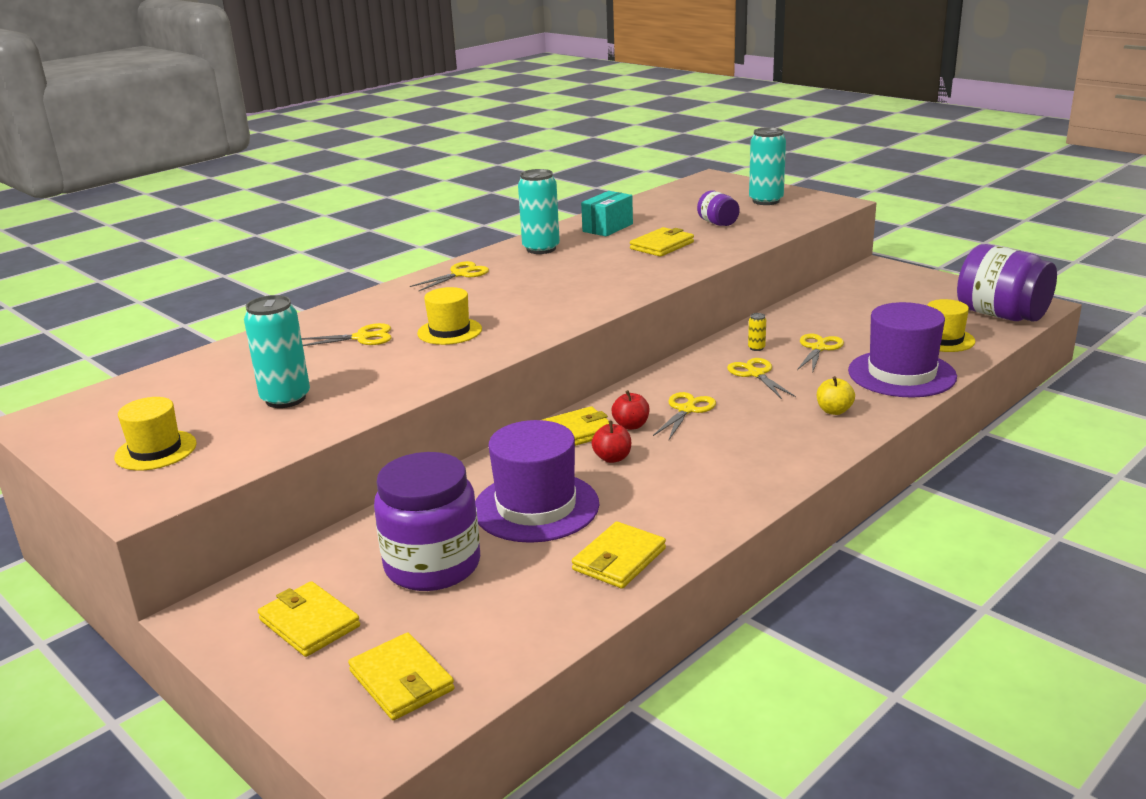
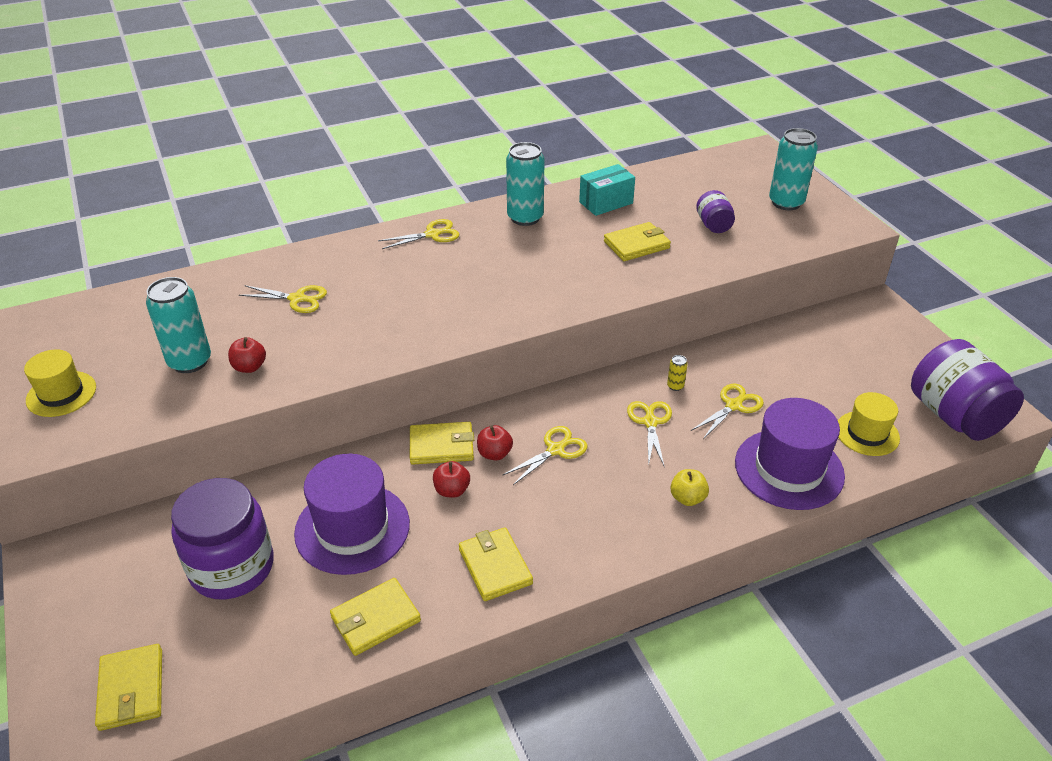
camera: 20 degrees right, 15 degrees up
(309, 623) = (108, 597): yellow wallet -> yellow wallet (495, 566)
(357, 388) = (249, 367): none -> red apple
(449, 331) = (370, 313): yellow hat -> none

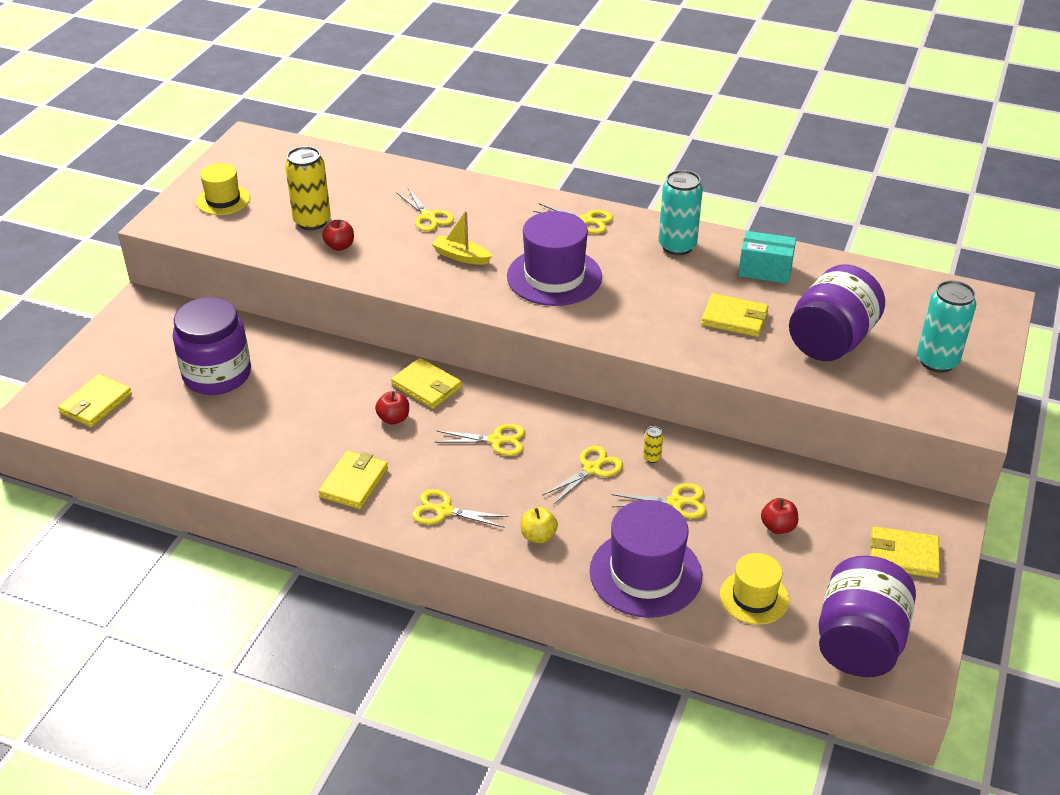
camera: 45 degrees right, 0 degrees up
(190, 361) = (312, 221): turquoise can -> yellow can
(352, 528) = (306, 399): purple hat -> purple hat (554, 277)
(373, 314) = (461, 256): none -> yellow boat
(375, 619) = (250, 460): yellow wallet -> yellow wallet (903, 555)
(494, 454) = (453, 415): red apple -> red apple (778, 527)
(596, 533) = (443, 511): none -> yellow scissors
(713, 225) = (830, 341): purple jar -> purple jar, size x2.01

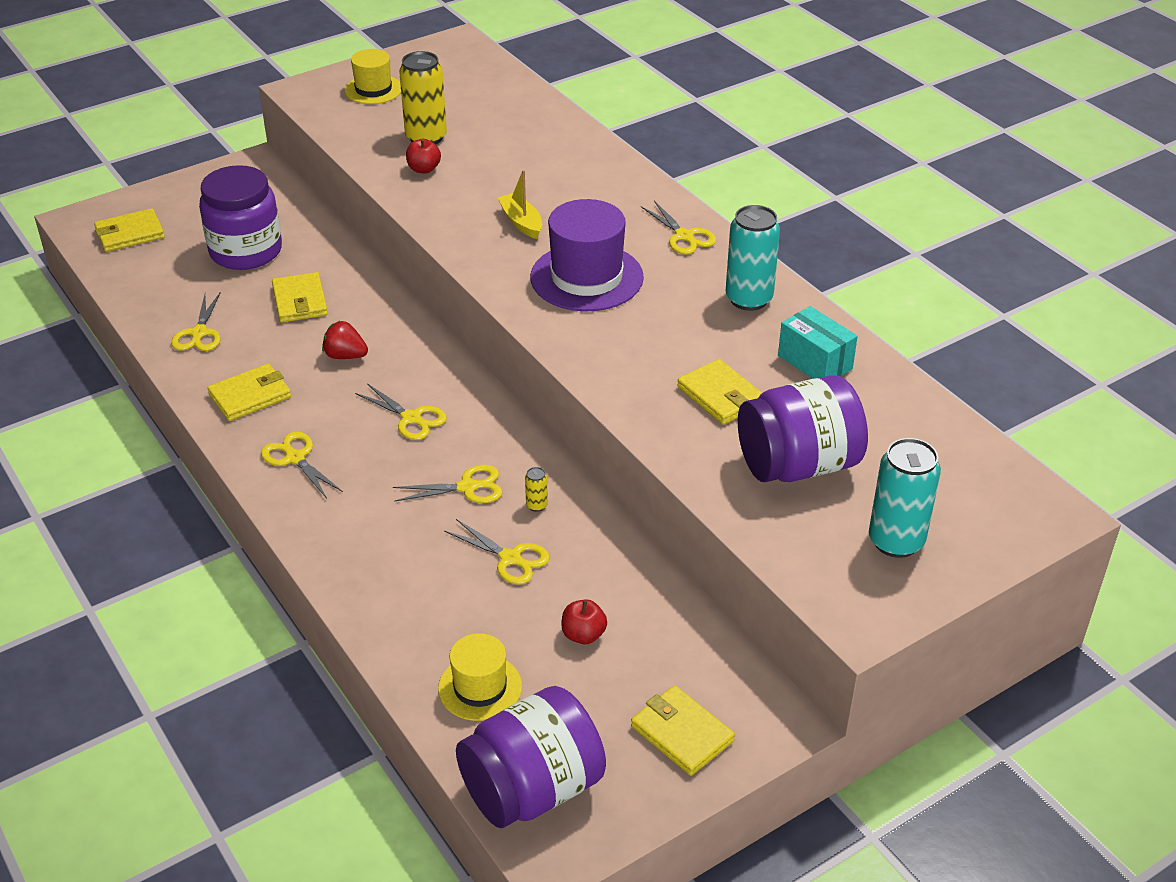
camera: 35 degrees right, 0 degrees up
(393, 418) = (345, 356): red apple -> red strawberry
(426, 386) = (406, 340): yellow wallet -> yellow wallet (300, 301)
(428, 217) = (535, 173): yellow scissors -> yellow scissors (199, 333)
(538, 536) = (349, 523): yellow apple -> none
(645, 573) = (405, 608): purple hat -> none

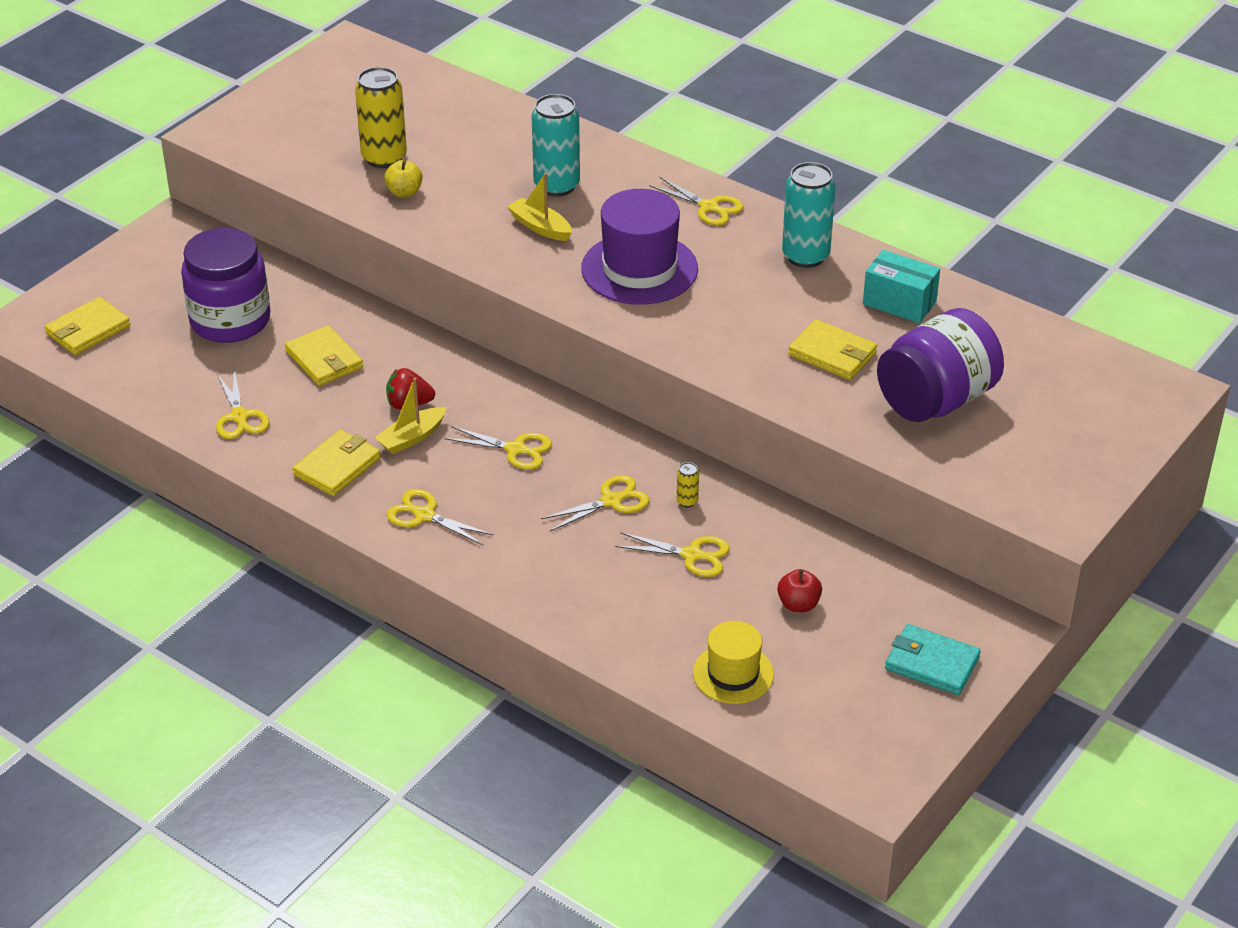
camera: 20 degrees left, 0 degrees up
(329, 386) = (412, 438): none -> yellow boat
(373, 89) = (292, 116): yellow hat -> none
(424, 169) = (404, 192): red apple -> yellow apple
(532, 789) = (830, 743): purple jar -> none
(682, 733) = (932, 663): yellow wallet -> turquoise wallet
(896, 541) = (1055, 446): turquoise can -> turquoise can (556, 186)

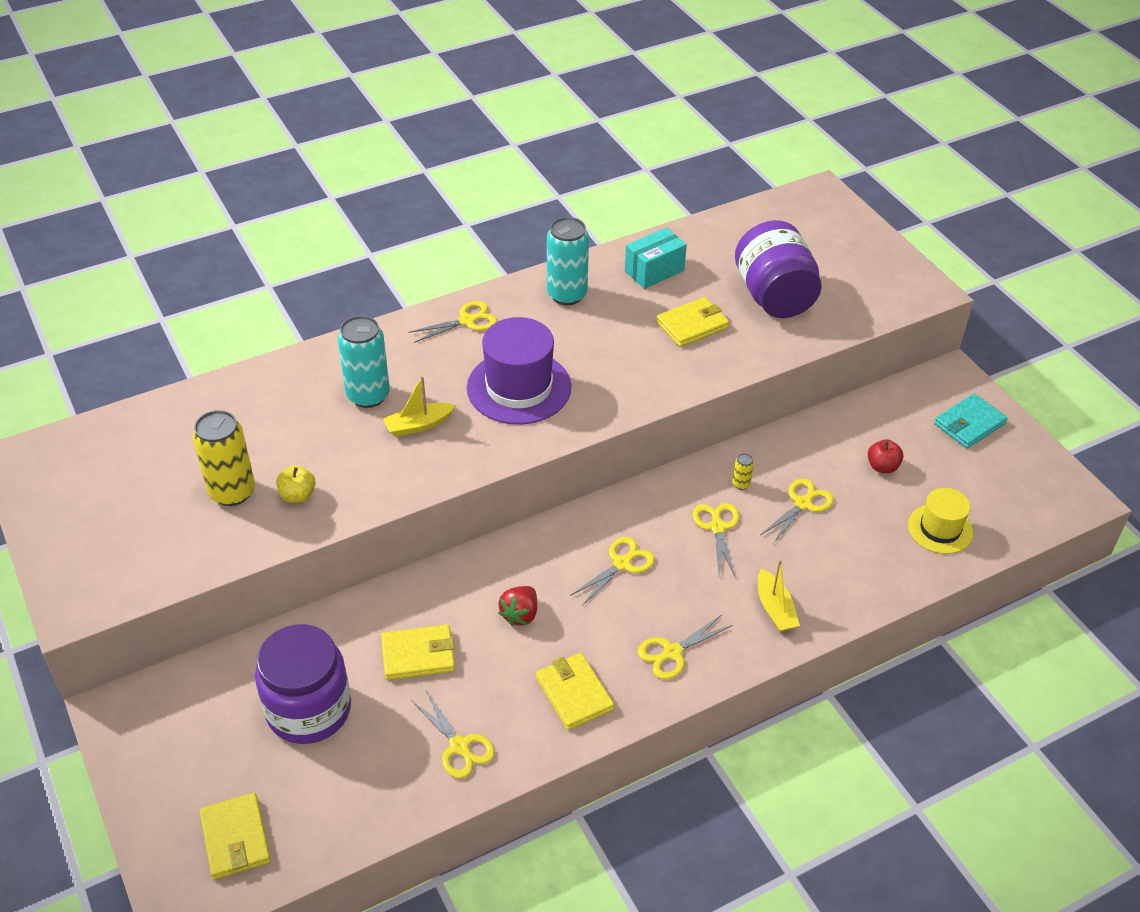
camera: 65 degrees left, 5 degrees up
(240, 417) = (459, 747): yellow scissors -> yellow scissors turned 45 degrees clockwise
(412, 438) = (566, 627): yellow boat -> yellow boat (775, 609)

